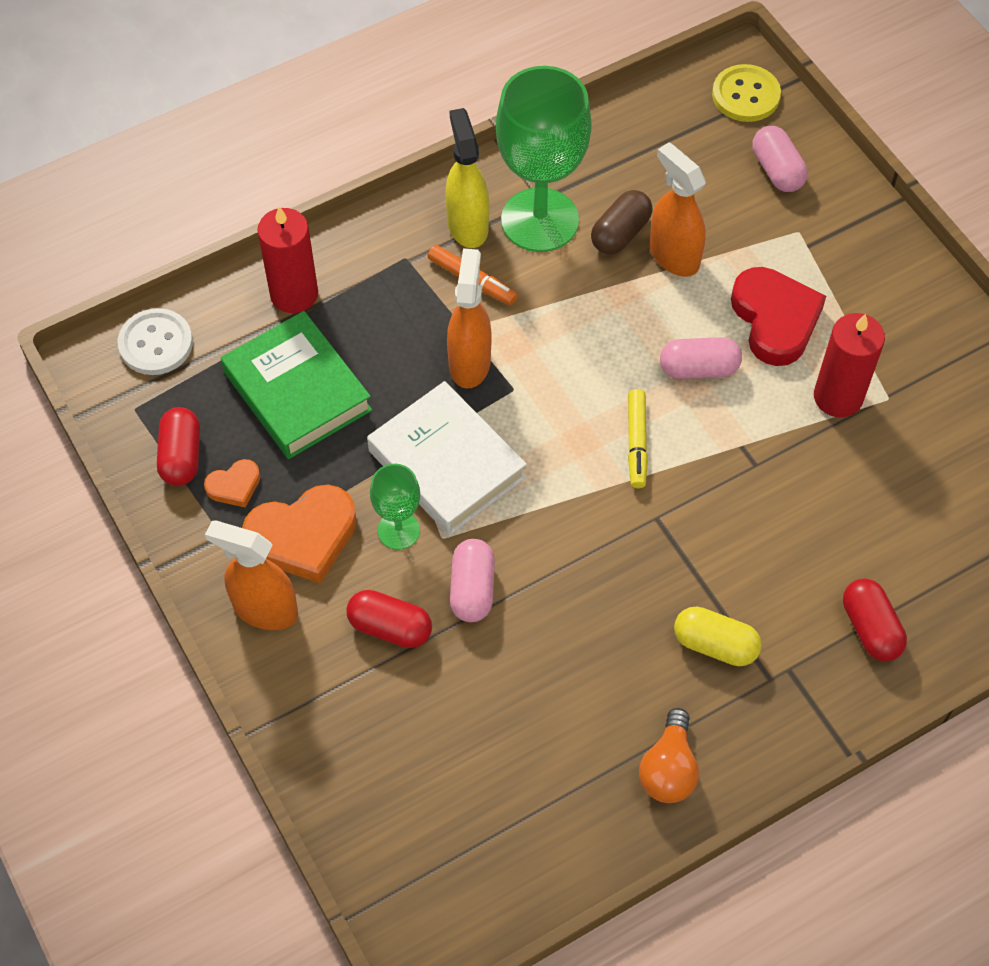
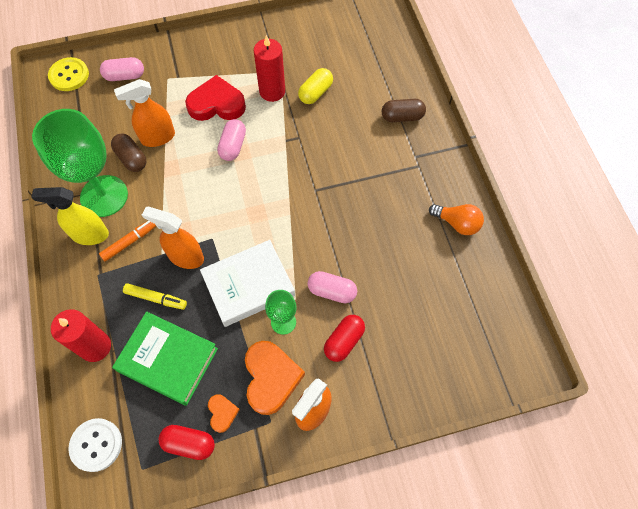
camera: 75 degrees left, 5 degrees up
(297, 391) = (168, 360): green book -> green book turned 45 degrees clockwise
(636, 442) = (267, 187): yellow marker -> yellow marker (156, 298)
(715, 644) = (394, 184): yellow capsule -> yellow capsule (315, 93)
(870, 628) = (402, 117): red capsule -> brown capsule

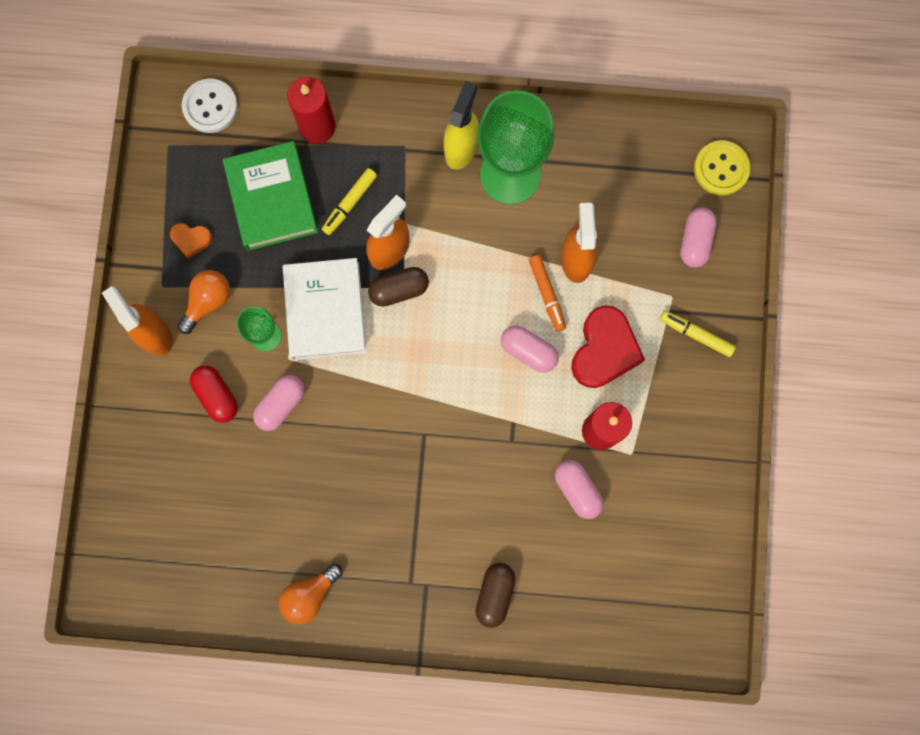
camera: 110 degrees right, 15 degrees up
(129, 242) = (434, 191): orange marker -> orange marker (547, 294)
(131, 158) = (554, 220): brown capsule -> brown capsule (399, 290)
(168, 360) = (272, 199): green book -> green book turned 60 degrees counterclockwise
(189, 59) = (696, 335): none -> yellow marker
(189, 443) = (174, 198): red capsule -> none
(271, 378) = (208, 301): orange heart -> orange light bulb
(315, 93) = (577, 490): yellow capsule -> pink capsule

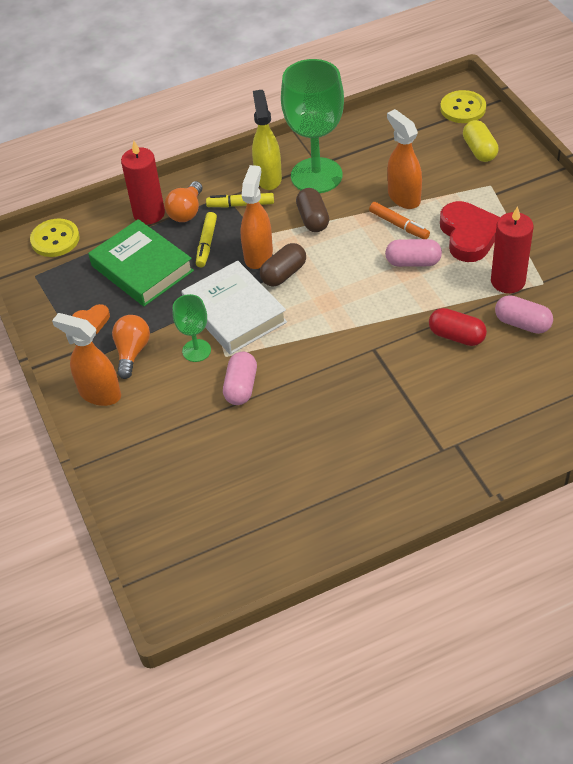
camera: 25 degrees left, 30 degrees down
(210, 107) = (55, 239): white button -> yellow button
(217, 396) = (182, 408): red capsule -> red capsule (456, 336)
(309, 595) = (363, 503): orange light bulb -> orange light bulb (186, 212)
(495, 594) = (517, 421): brown capsule -> brown capsule (313, 219)
(695, 241) = (479, 150): pink capsule -> yellow capsule
(696, 335) = (527, 197): yellow marker -> yellow marker (241, 205)

